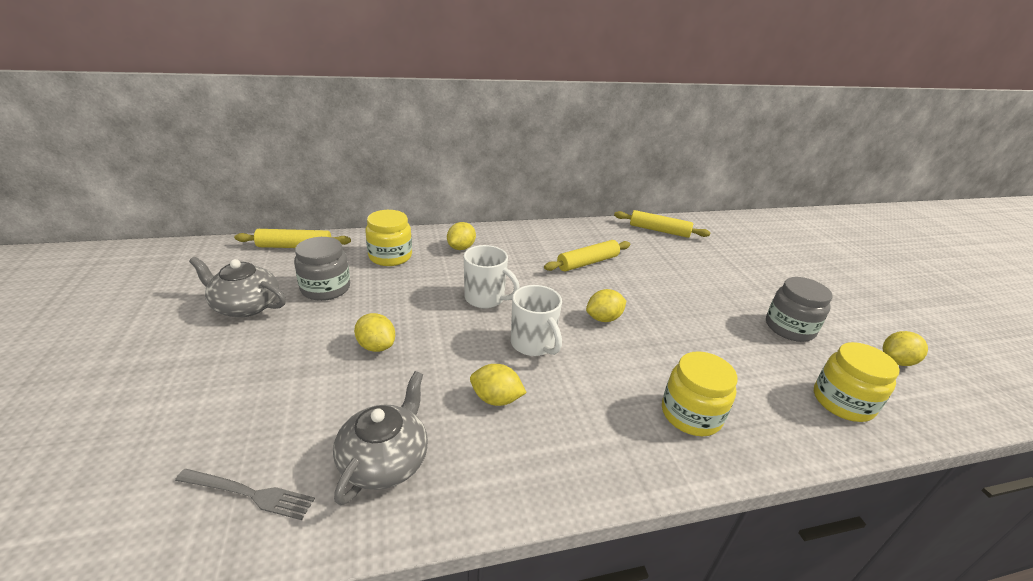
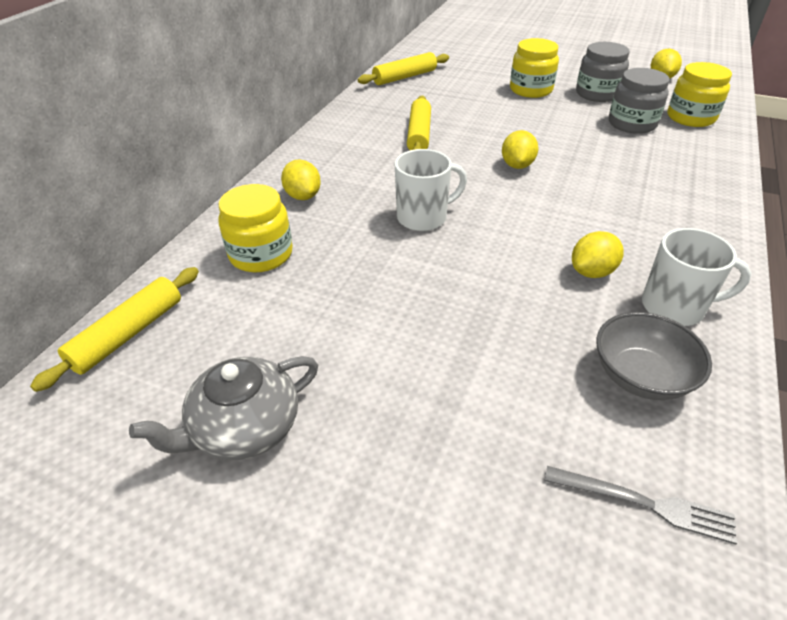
camera: 50 degrees left, 10 degrees up
(249, 494) = (644, 503): grey fork -> grey fork turned 60 degrees clockwise
(325, 288) = (279, 333): grey jar -> grey jar (632, 124)
(376, 346) = (446, 325): yellow lemon -> none
(385, 460) = (641, 376): grey teapot -> grey bowl
(533, 344) = (526, 219): white mug -> white mug (675, 307)
(691, 414) = (670, 182): yellow jar -> yellow jar (531, 90)

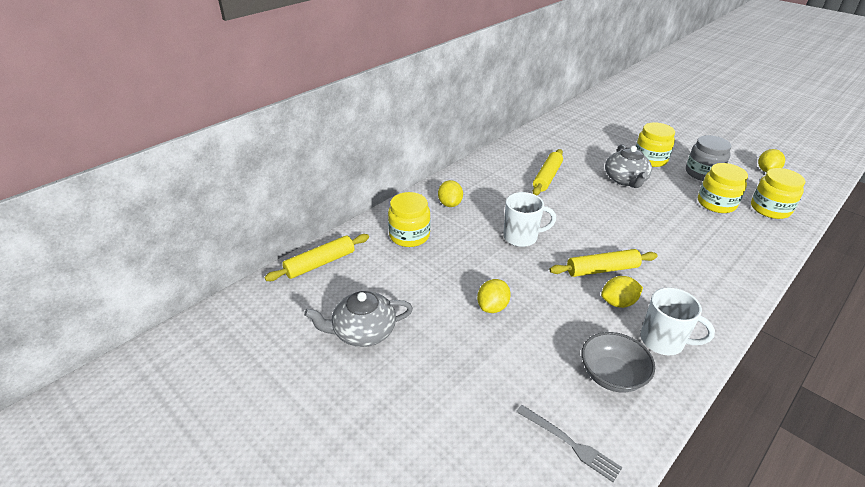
camera: 20 degrees right, 5 degrees down
(404, 77) = (558, 130): yellow rolling pin -> yellow rolling pin (602, 269)
(516, 118) = (625, 180): none -> grey teapot
(517, 165) = (606, 216): yellow lemon -> yellow lemon (492, 307)
(632, 124) = (716, 203): grey jar -> yellow jar

